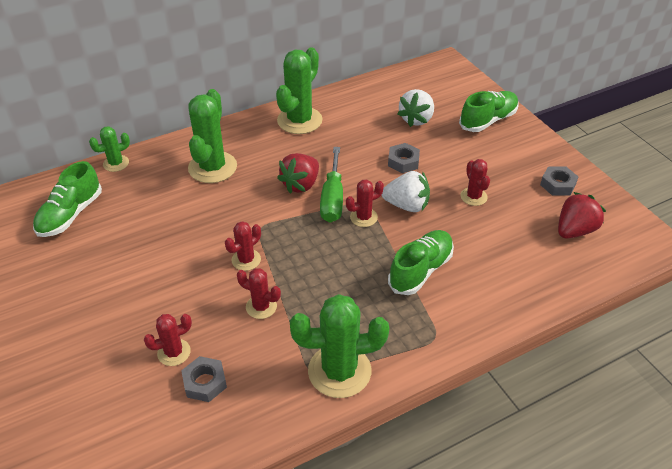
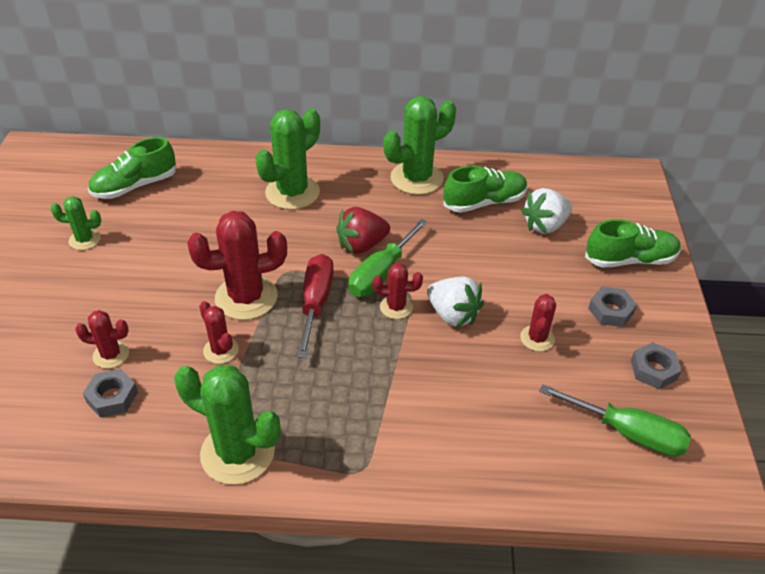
camera: 30 degrees right, 0 degrees up
(116, 163) = (211, 154): green cactus -> green cactus (85, 240)
(246, 260) = (246, 297): red cactus -> red cactus, size x1.89
(303, 240) = (316, 303): none -> red screwdriver
(403, 162) = (490, 266): grey nut -> grey nut (610, 311)
(420, 270) = (407, 391): green shoe -> green shoe (484, 202)
(574, 230) = (628, 433): red strawberry -> green screwdriver

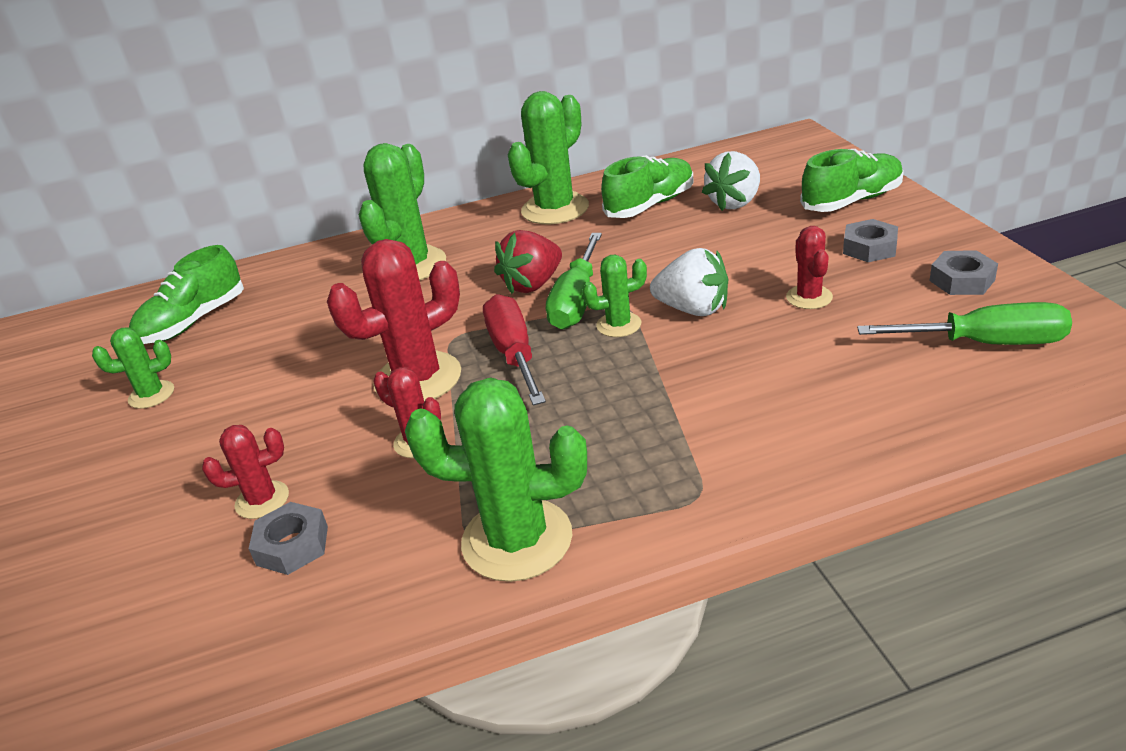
camera: 15 degrees left, 10 degrees down
(396, 307) = (618, 325): red cactus -> green cactus

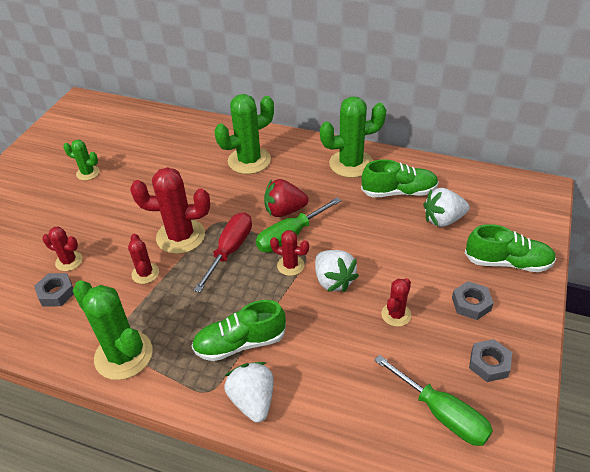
camera: 35 degrees right, 10 degrees up
(193, 322) = (138, 138): green shoe -> green shoe (240, 343)
(618, 325) = (290, 265): green cactus -> red cactus
(770, 466) = (253, 400): none -> white strawberry

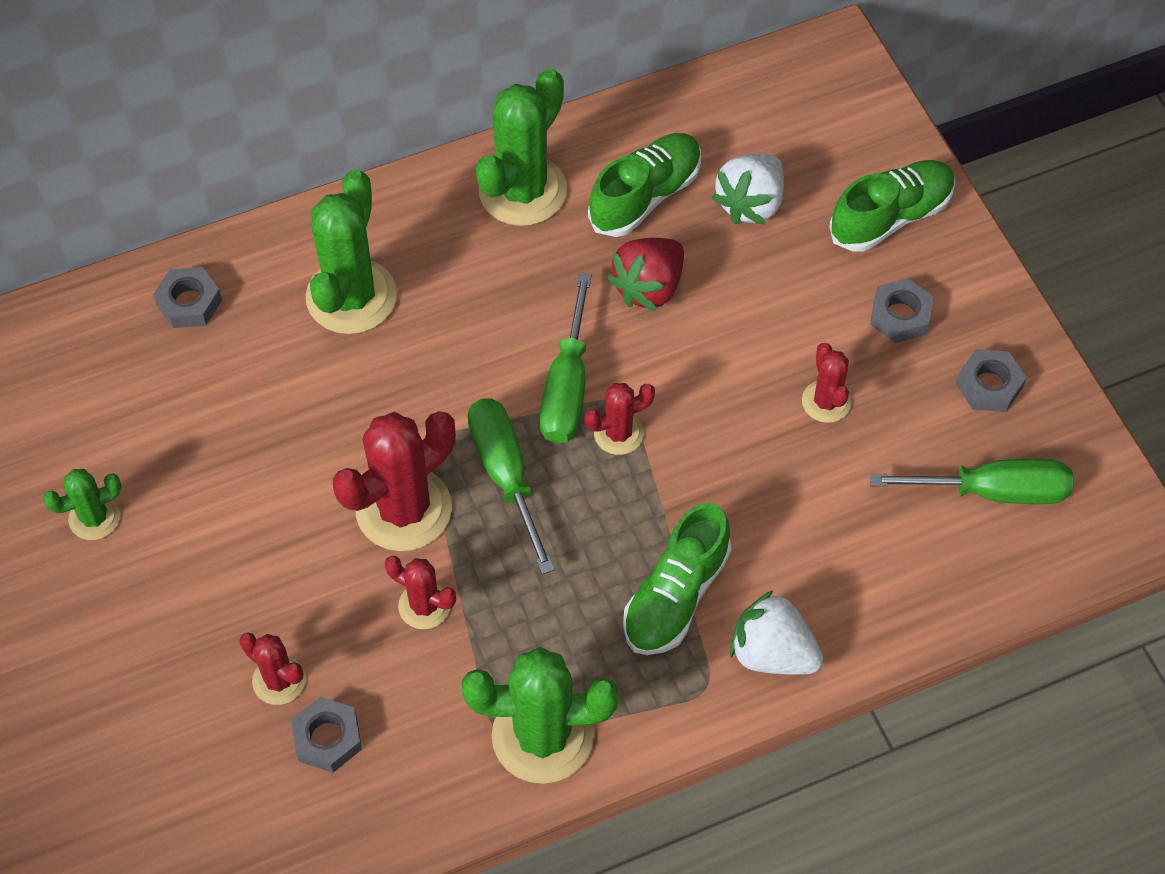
camera: 45 degrees left, 15 degrees up
(69, 261) = (279, 680): red cactus -> red cactus turned 60 degrees clockwise
(196, 132) = (189, 302): none -> grey nut
(230, 250) = (506, 475): red screwdriver -> green screwdriver
(284, 211) = (512, 350): red strawberry -> red strawberry (649, 287)
(333, 280) = (700, 412): white strawberry -> none

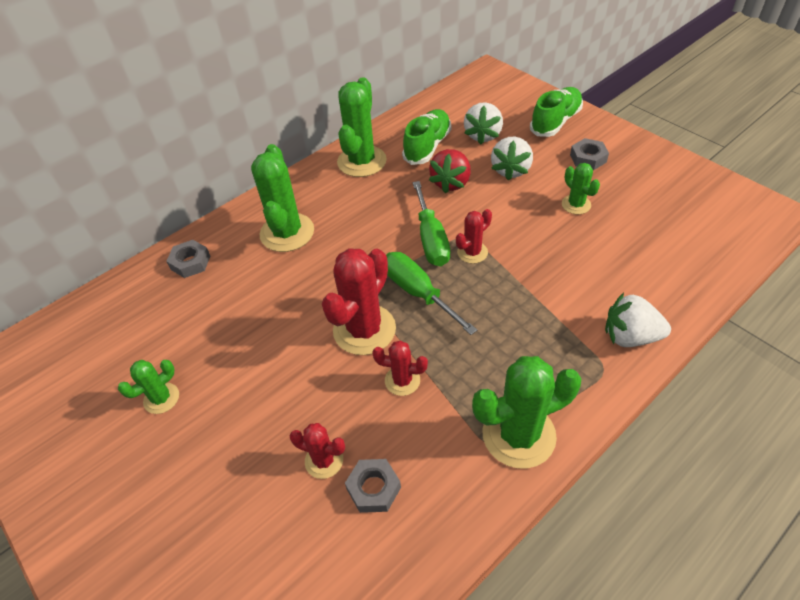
camera: 15 degrees left, 10 degrees down
(676, 596) = (554, 324): green shoe -> none
(759, 295) = (510, 170): none -> white strawberry
(826, 401) = (576, 205): red cactus -> green cactus
(989, 385) = (653, 174): grey nut -> none
(993, 491) = (692, 218): green screwdriver -> none

